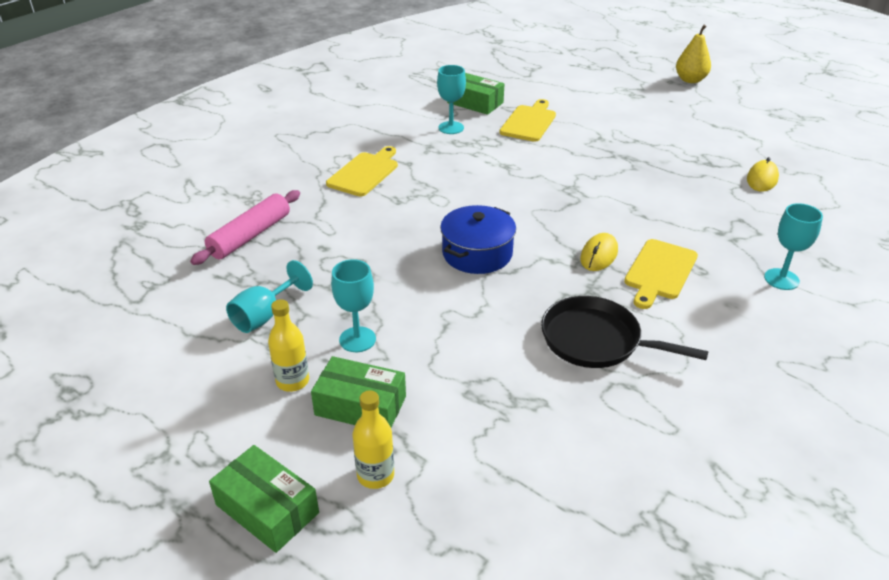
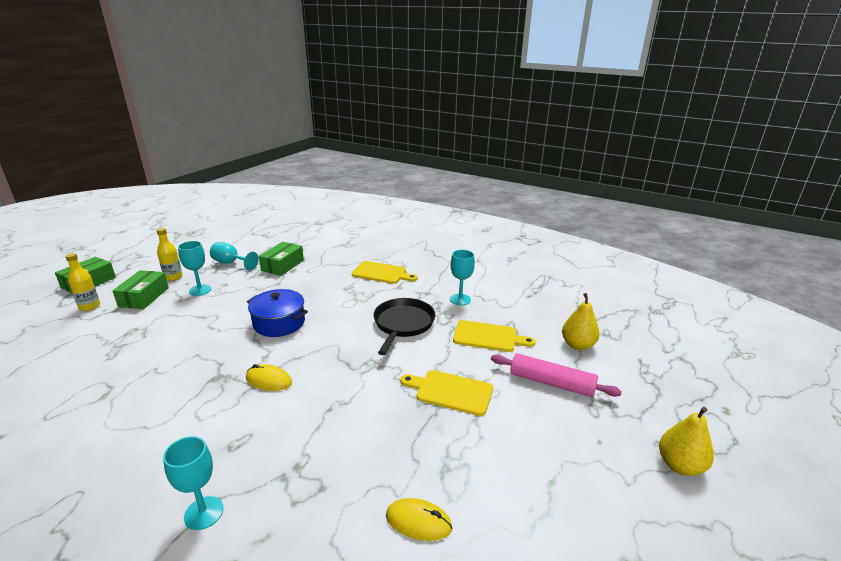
camera: 80 degrees right, 10 degrees down
(250, 236) = (307, 249): pink rolling pin -> pink rolling pin (551, 383)
(475, 103) = (511, 307): green box -> green box (282, 265)
(548, 84) = (577, 345): none -> yellow pear
(596, 340) = (160, 379): black pan -> black pan (403, 324)
(659, 272) = (237, 416): yellow cutting board -> yellow cutting board (451, 392)

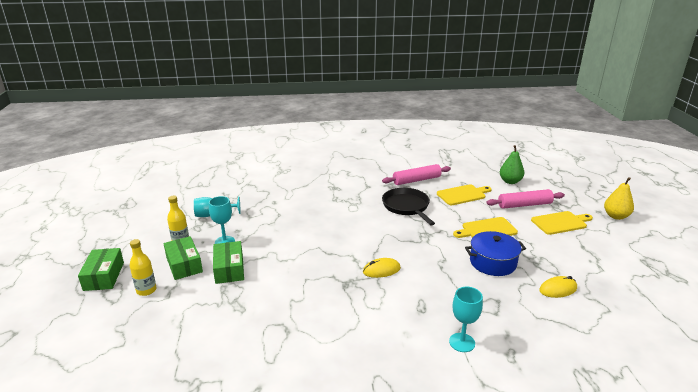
camera: 35 degrees left, 0 degrees up
(279, 323) = (327, 237): blue pot -> blue pot (493, 262)
(282, 265) = (259, 201): green box -> green box (229, 269)
(381, 273) = (342, 182): yellow cutting board -> yellow cutting board (560, 223)
(460, 299) = (416, 180): turquoise goblet -> pink rolling pin
(577, 345) = (510, 181): yellow pear -> green pear

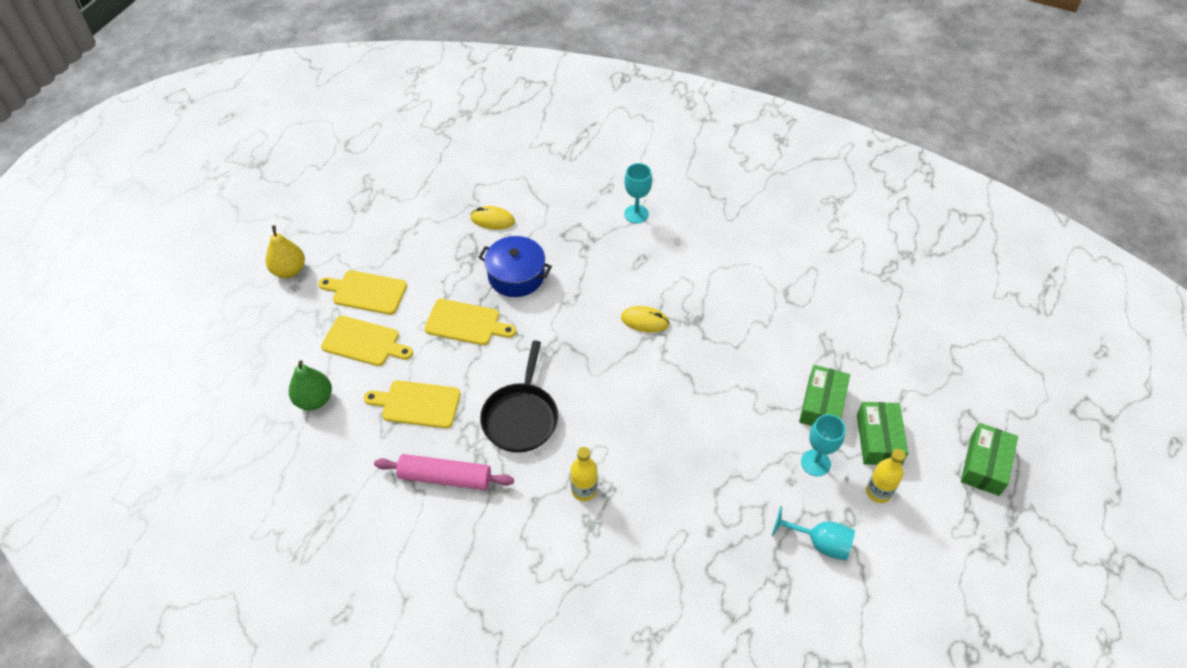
camera: 150 degrees left, 25 degrees up
(146, 290) = (928, 413): yellow bottle -> yellow bottle (584, 490)
(524, 205) = (364, 342): pink rolling pin -> yellow cutting board

